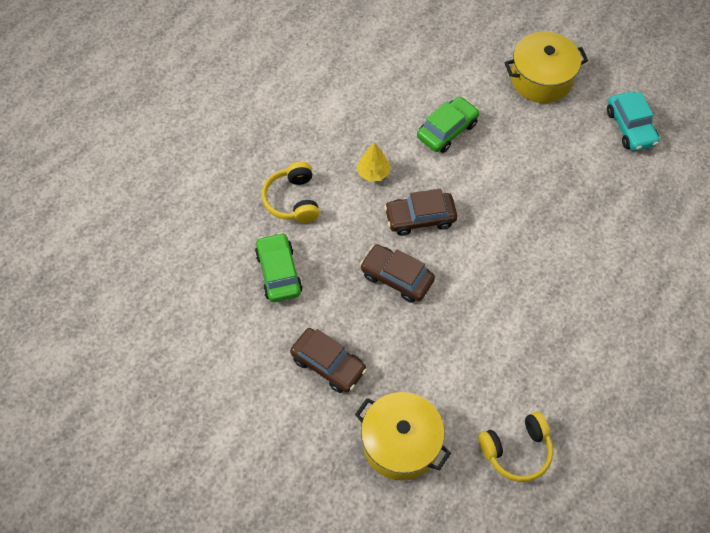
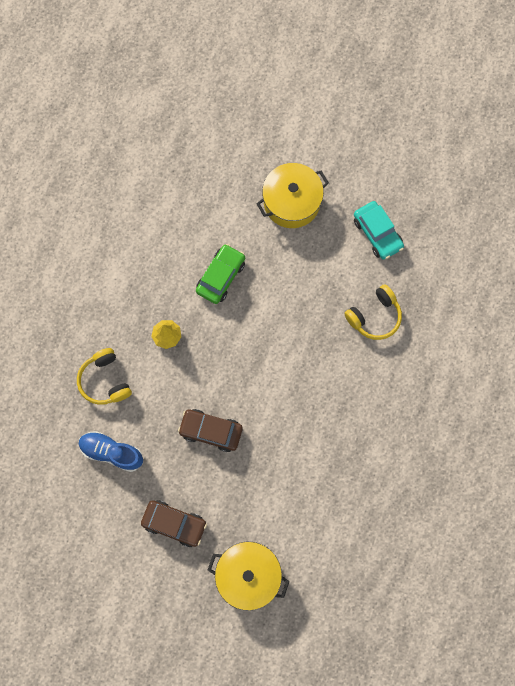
camera: 15 degrees left, 15 degrees up
(279, 272) = (112, 452): green car -> blue shoe
(420, 218) = (217, 369): brown car -> none
(516, 451) = (339, 556): yellow headphones -> yellow headphones (374, 316)

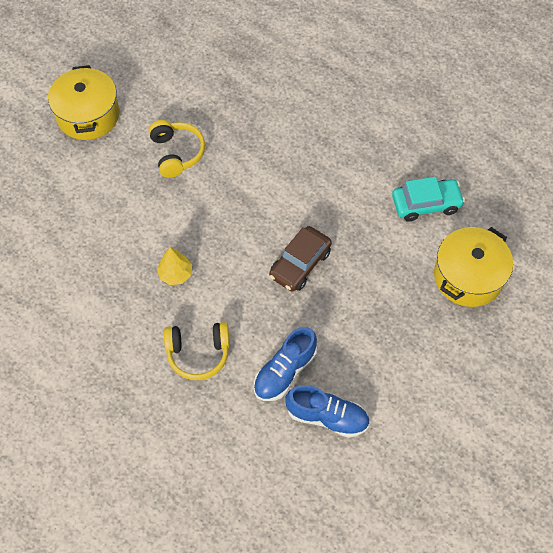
camera: 70 degrees left, 15 degrees down
(85, 497) = (327, 417): none -> blue shoe
(174, 524) = (389, 331): brown car -> none
(221, 276) = (135, 202): green car -> none
(374, 316) = (242, 85): yellow headphones -> yellow headphones (176, 153)
(377, 233) = (159, 56): turquoise car -> turquoise car (426, 204)

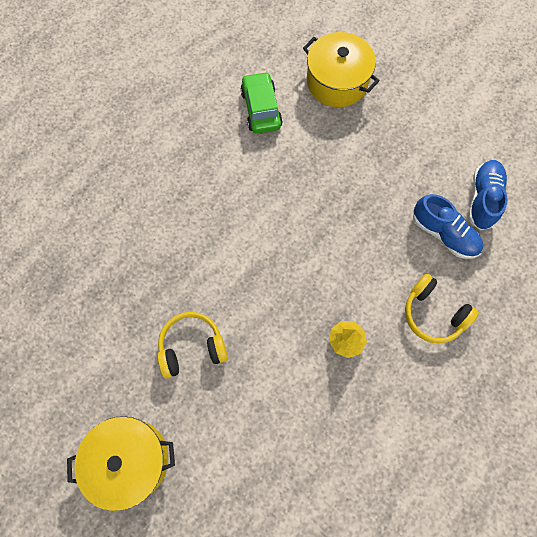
camera: 90 degrees left, 10 degrees up
(198, 353) = (433, 313): yellow headphones -> yellow headphones turned 135 degrees clockwise
(300, 264) = (329, 219): brown car -> none
(426, 204) = (261, 109): turquoise car -> green car

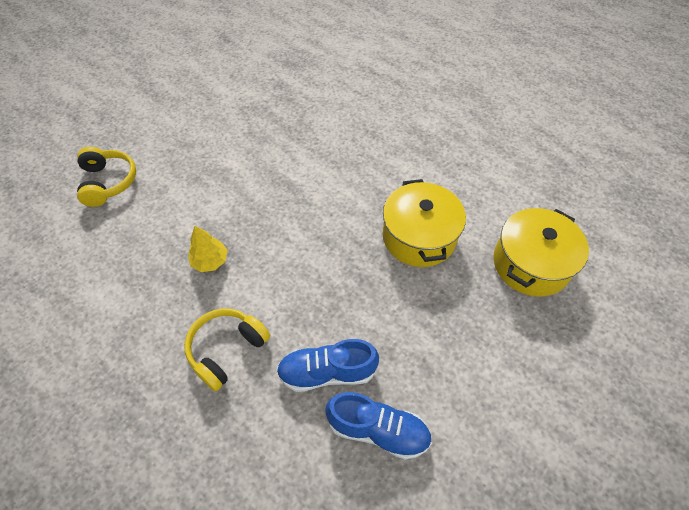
camera: 90 degrees right, 15 degrees down
(130, 459) = (141, 112): yellow pot -> yellow pot (419, 237)
(192, 347) = (224, 145): yellow headphones -> yellow headphones (108, 182)
(261, 109) = (478, 191): green car -> none
(443, 234) = (327, 372): blue shoe -> blue shoe turned 45 degrees clockwise

